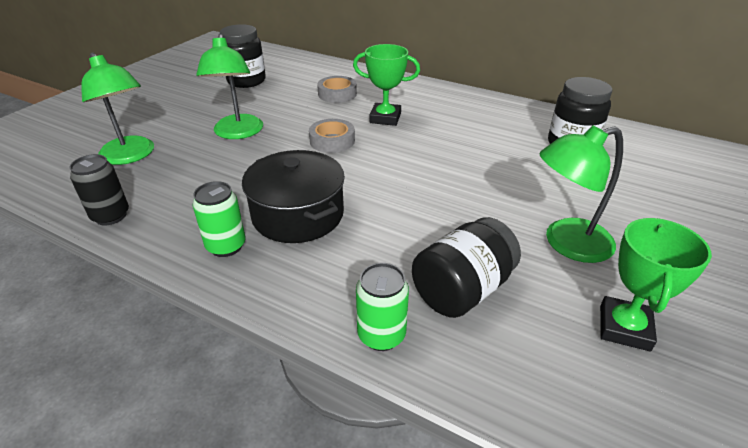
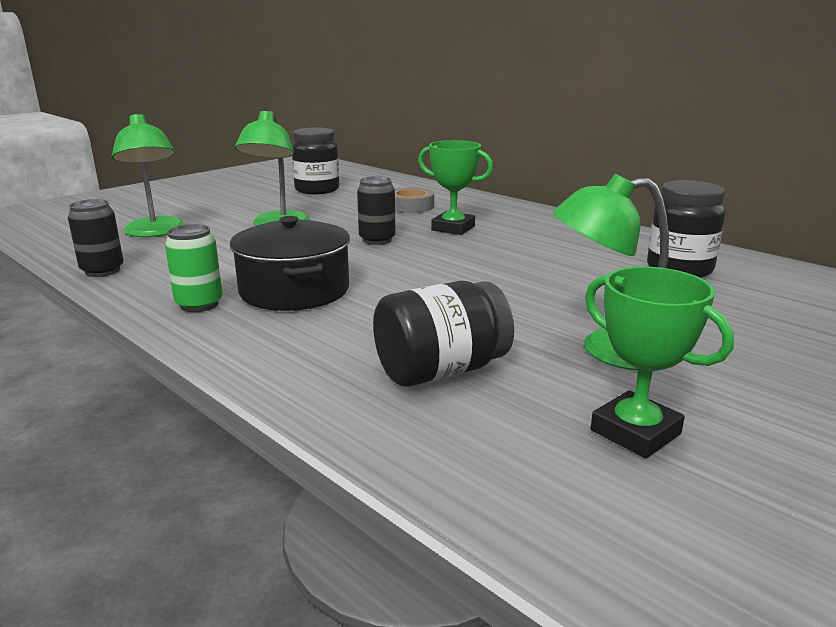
camera: 15 degrees right, 15 degrees down
(332, 141) = (377, 240): grey tape -> black can
(381, 335) = (315, 393): green can -> none
(624, 328) = (635, 432): green trophy -> green trophy turned 75 degrees counterclockwise

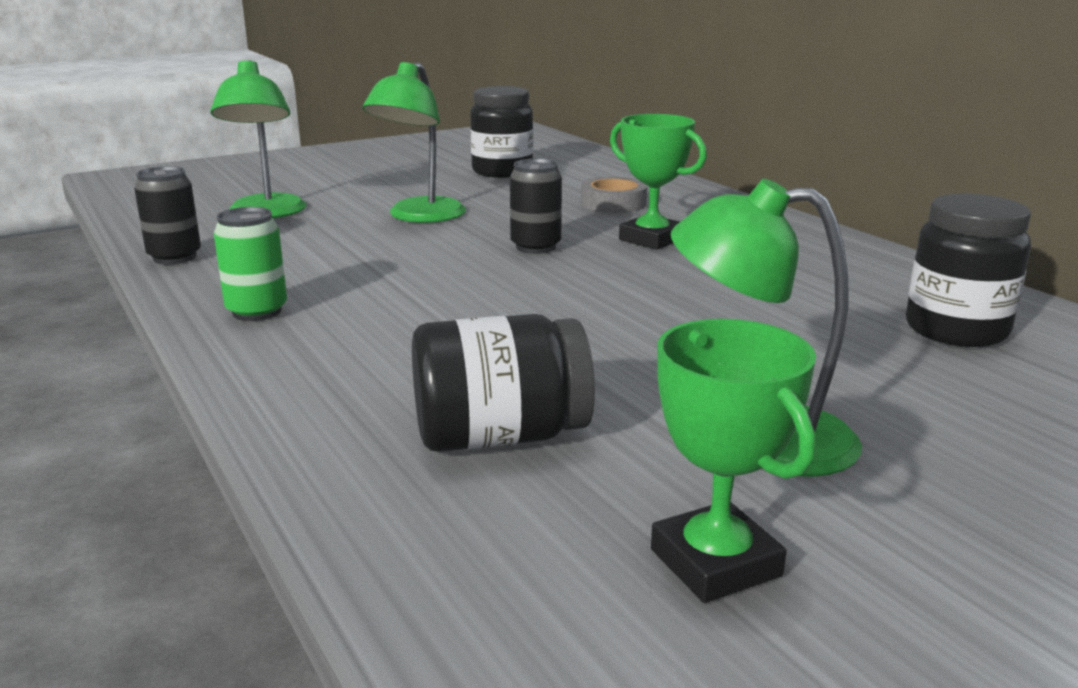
camera: 15 degrees right, 0 degrees up
(294, 290) = (384, 305): black pot -> none

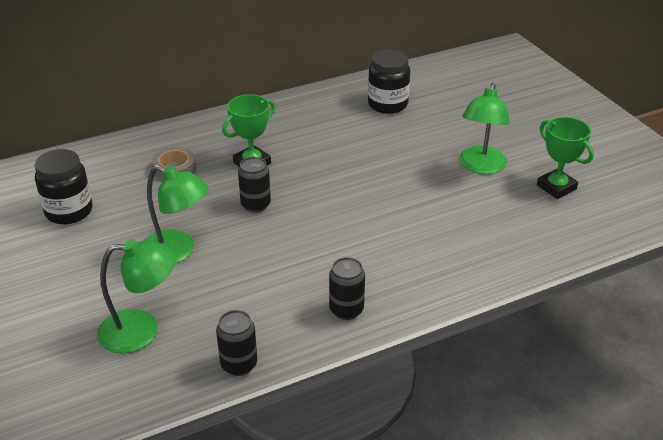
camera: 85 degrees left, 15 degrees up
(257, 311) = (346, 310): green can -> black can
(500, 436) = (483, 225): black jar -> none
(715, 563) = (556, 187): green trophy -> green trophy turned 75 degrees clockwise

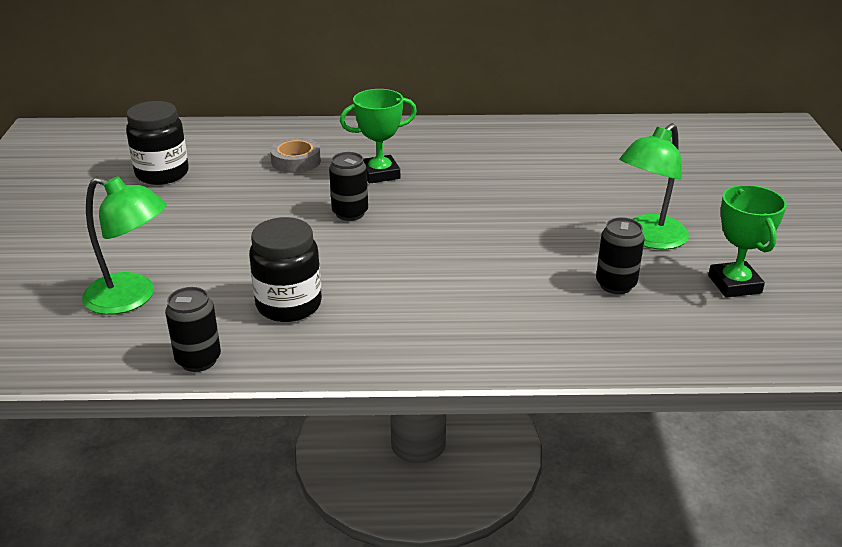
camera: 25 degrees right, 5 degrees down
(177, 252) = (232, 235): green lamp -> none
(346, 310) = (361, 342): black can -> black can (615, 285)
(387, 104) = (581, 152): black jar -> black jar (289, 305)

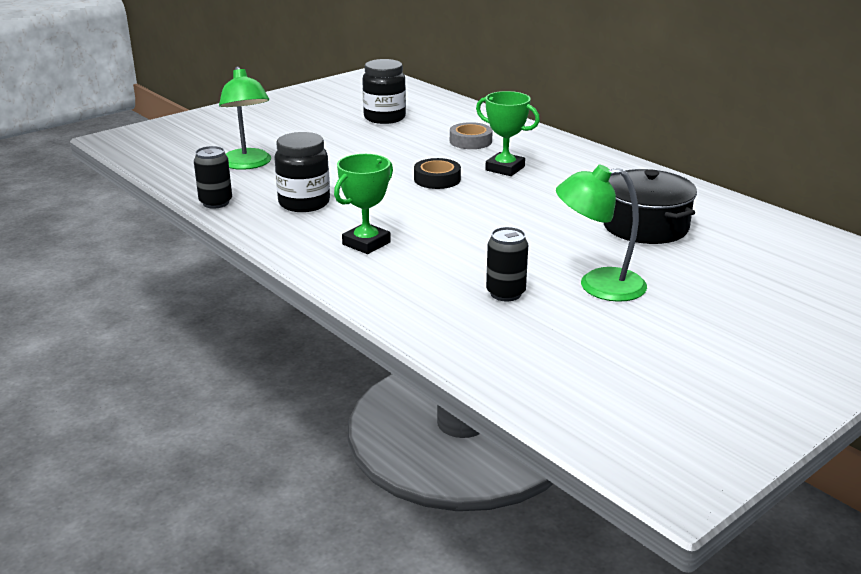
camera: 50 degrees right, 5 degrees down
(350, 213) = (437, 179): black can -> black tape
(573, 172) = (645, 226): none -> black pot
(734, 284) = (593, 340): green trophy -> green trophy (366, 243)

